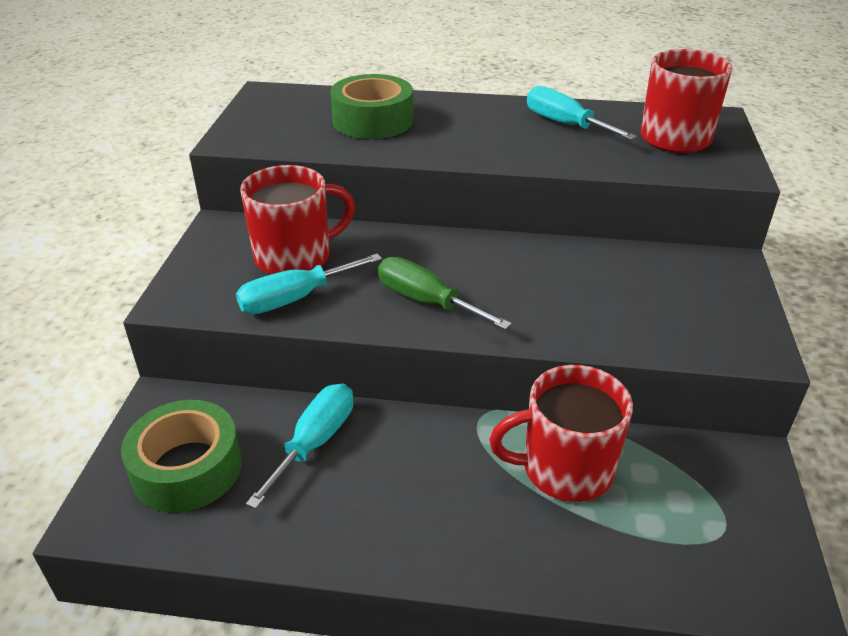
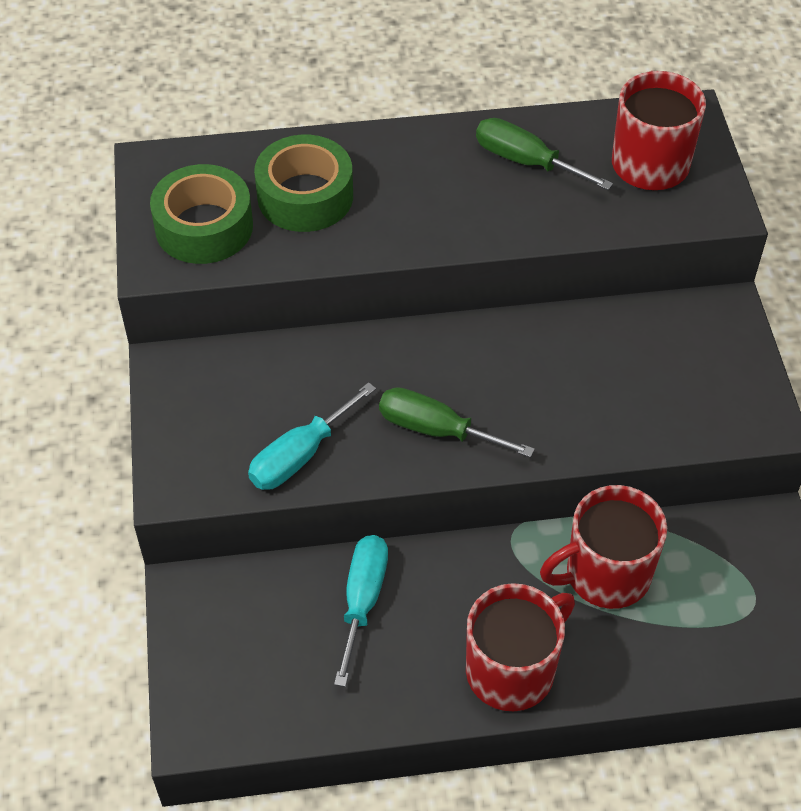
camera: 15 degrees left, 15 degrees up
(187, 468) = (252, 658): green tape -> green tape (204, 227)
(295, 257) = (274, 397): red mug -> red mug (512, 670)
(565, 124) = (526, 161): turquoise screwdriver -> green screwdriver

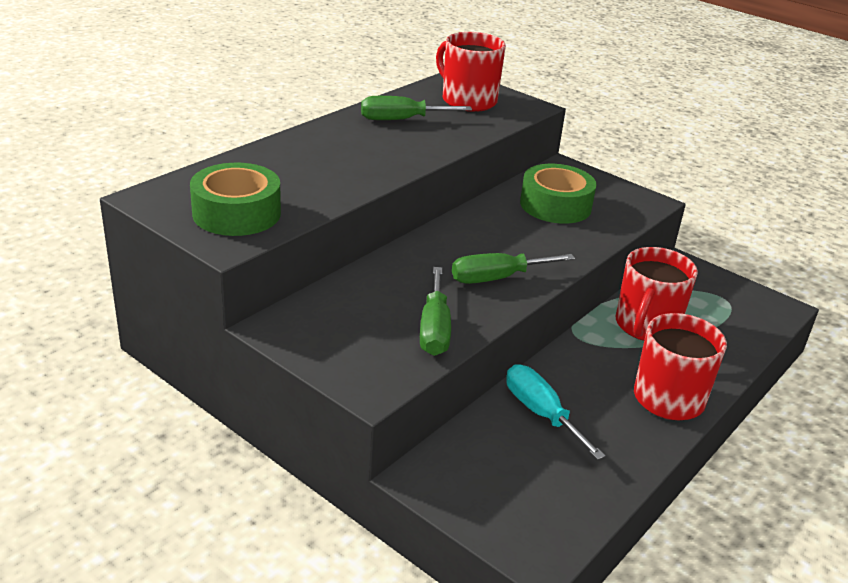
camera: 45 degrees left, 20 degrees down
(300, 455) = (434, 329): turquoise screwdriver -> green screwdriver
(305, 196) = (287, 176): green tape -> green tape (555, 205)

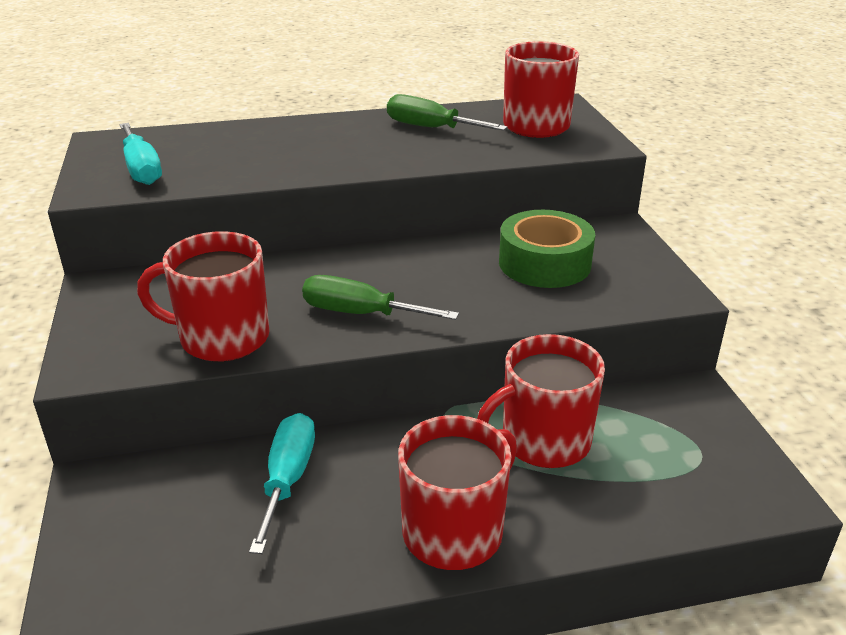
camera: 40 degrees right, 0 degrees up
(236, 213) = (141, 169): green tape -> turquoise screwdriver
(434, 329) = (222, 338): green screwdriver -> red mug

